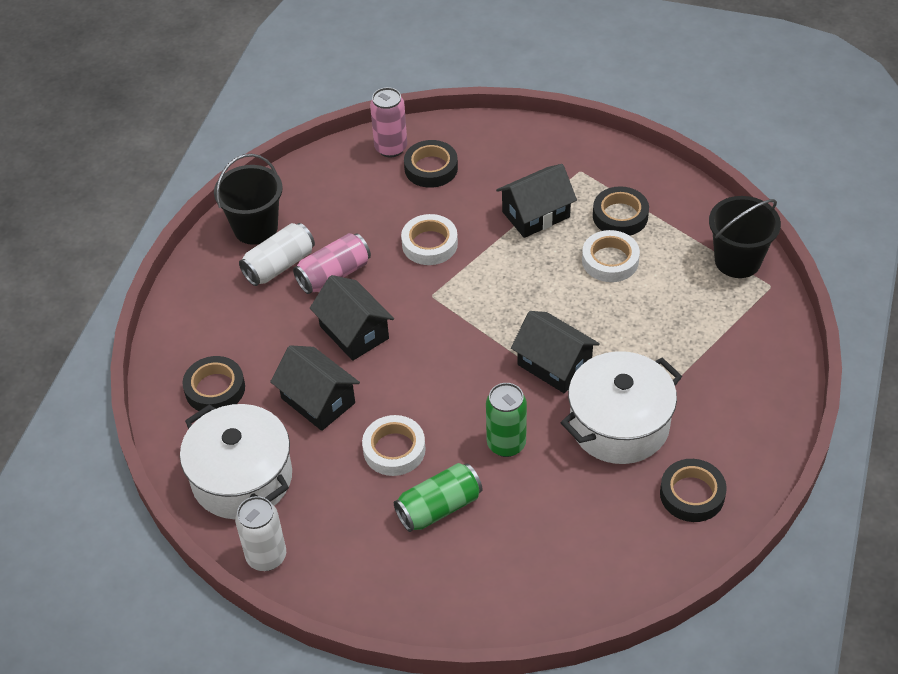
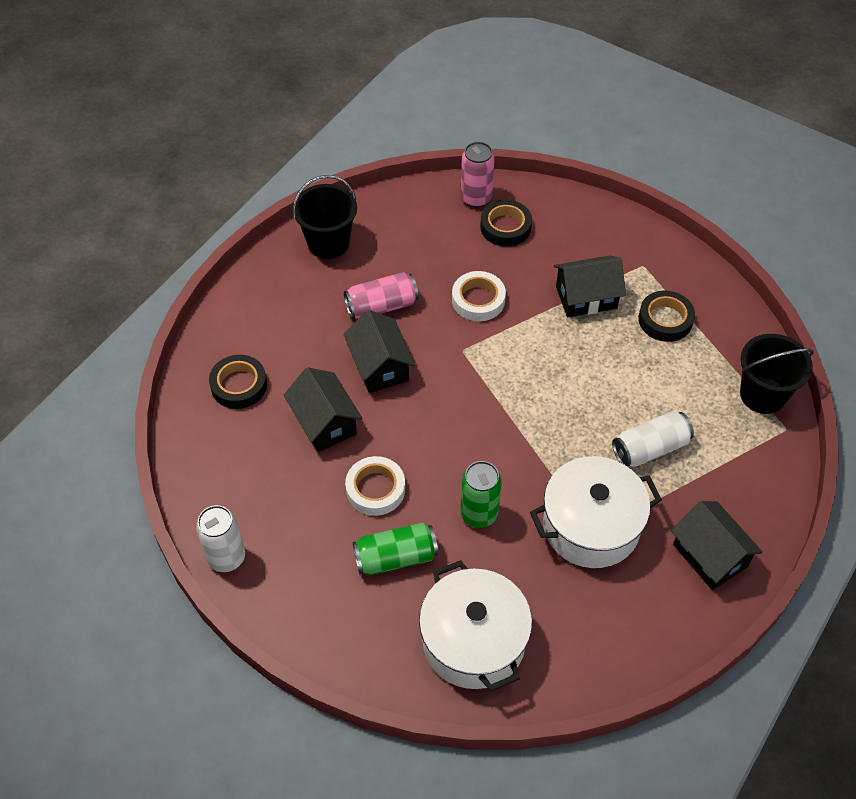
camera: 15 degrees right, 5 degrees up
(242, 478) = (232, 476): white pot -> white pot (473, 641)
(279, 265) = (336, 284): white can -> white can (650, 448)
(554, 365) = (551, 449): black house -> black house (710, 555)
(610, 260) = (640, 361): white tape -> none
(692, 494) = (635, 616): black tape -> none

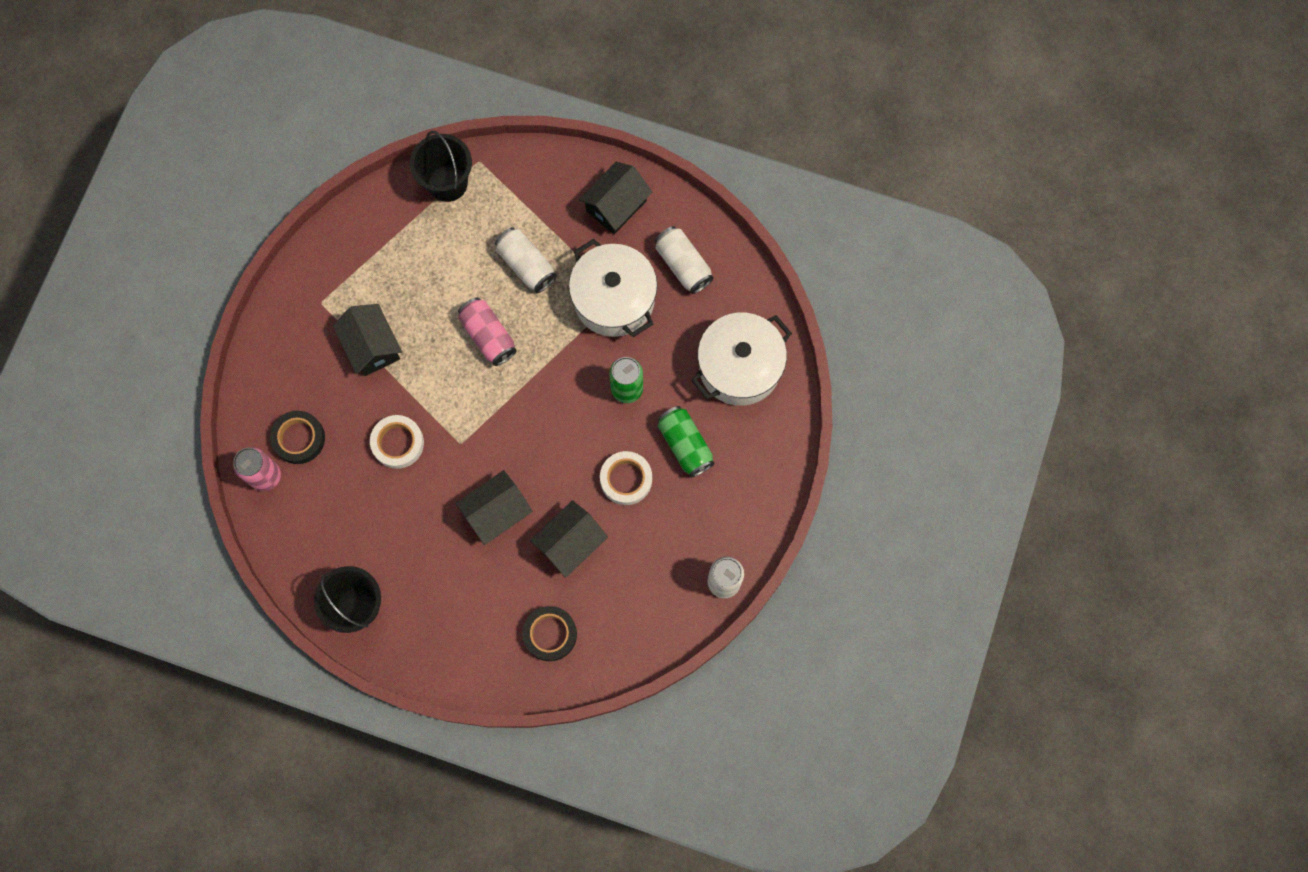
camera: 105 degrees left, 20 degrees up
(381, 306) = (426, 531): pink can -> pink can (488, 336)
(619, 610) = (683, 265): none -> white can
(665, 320) = (383, 273): black tape -> none

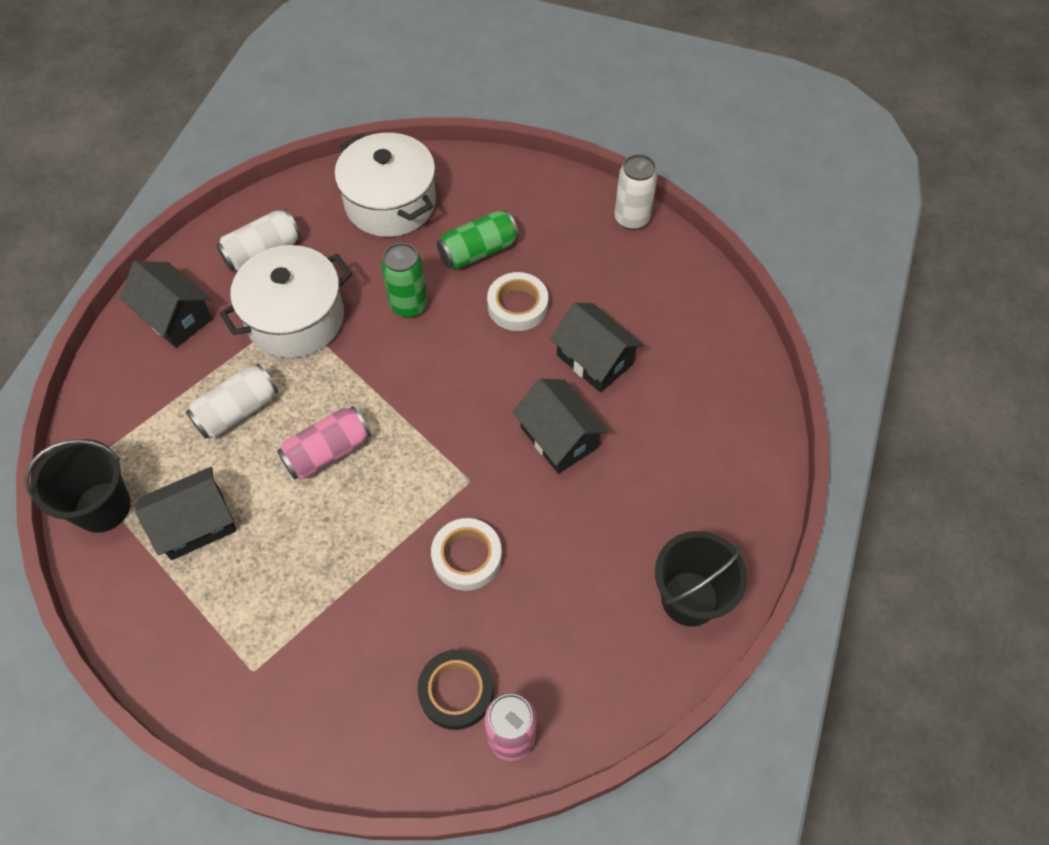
camera: 90 degrees left, 15 degrees down
(372, 346) = (327, 596): black house -> black house (196, 524)
(550, 634) = (704, 378): black tape -> none

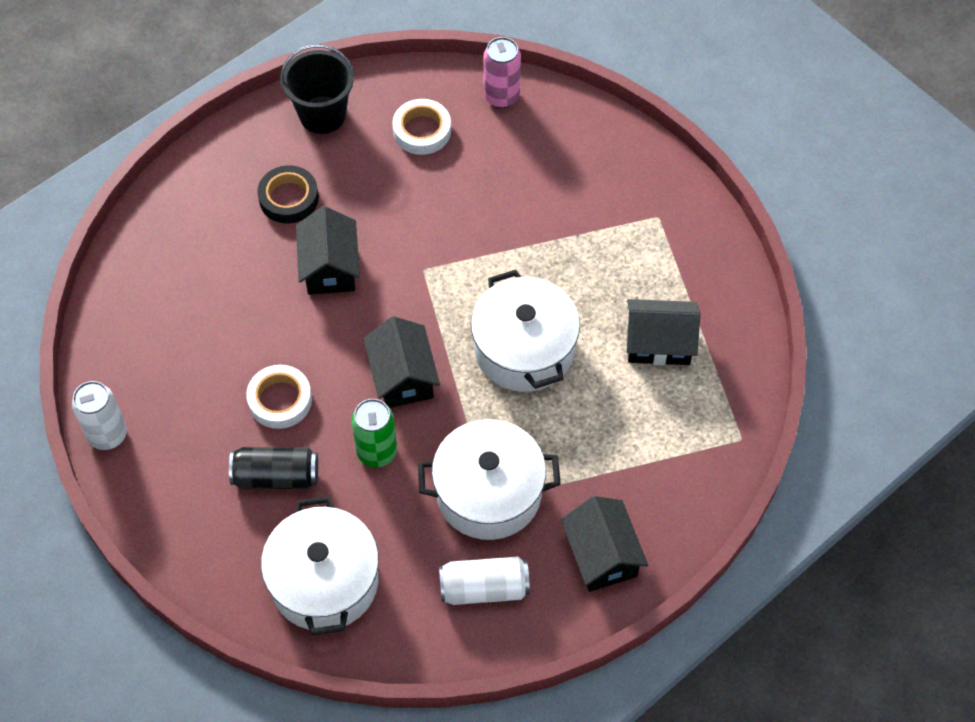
camera: 150 degrees left, 0 degrees up
(102, 507) = (731, 395): black bucket -> none
(237, 411) = (584, 425): white can -> none
(327, 452) = (524, 349): pink can -> white pot
(456, 691) = (522, 138): black tape -> black tape (289, 198)
(467, 557) = (461, 216): white tape -> white tape (422, 131)
(478, 251) = (276, 476): green can -> black can
(594, 359) = (252, 316): black house -> black house (402, 377)

